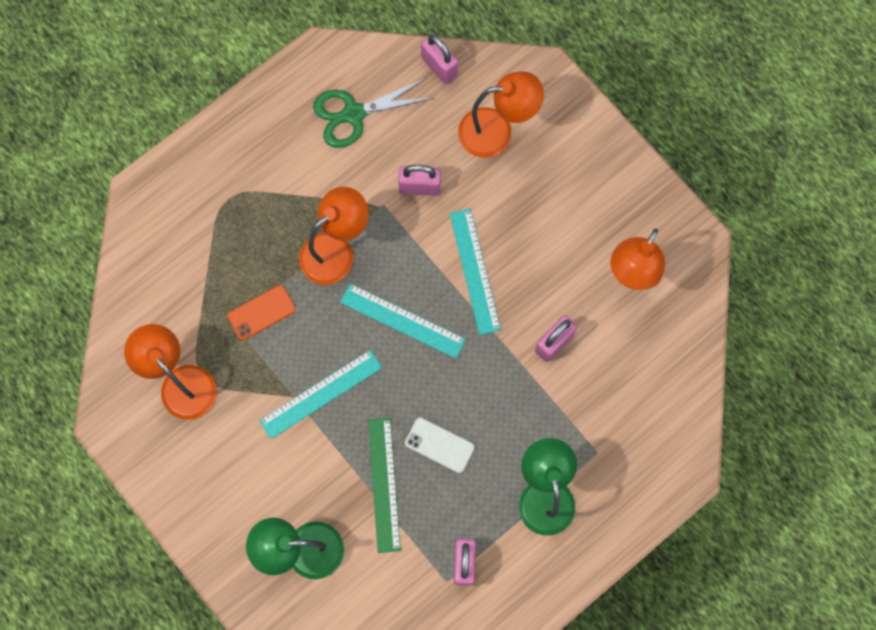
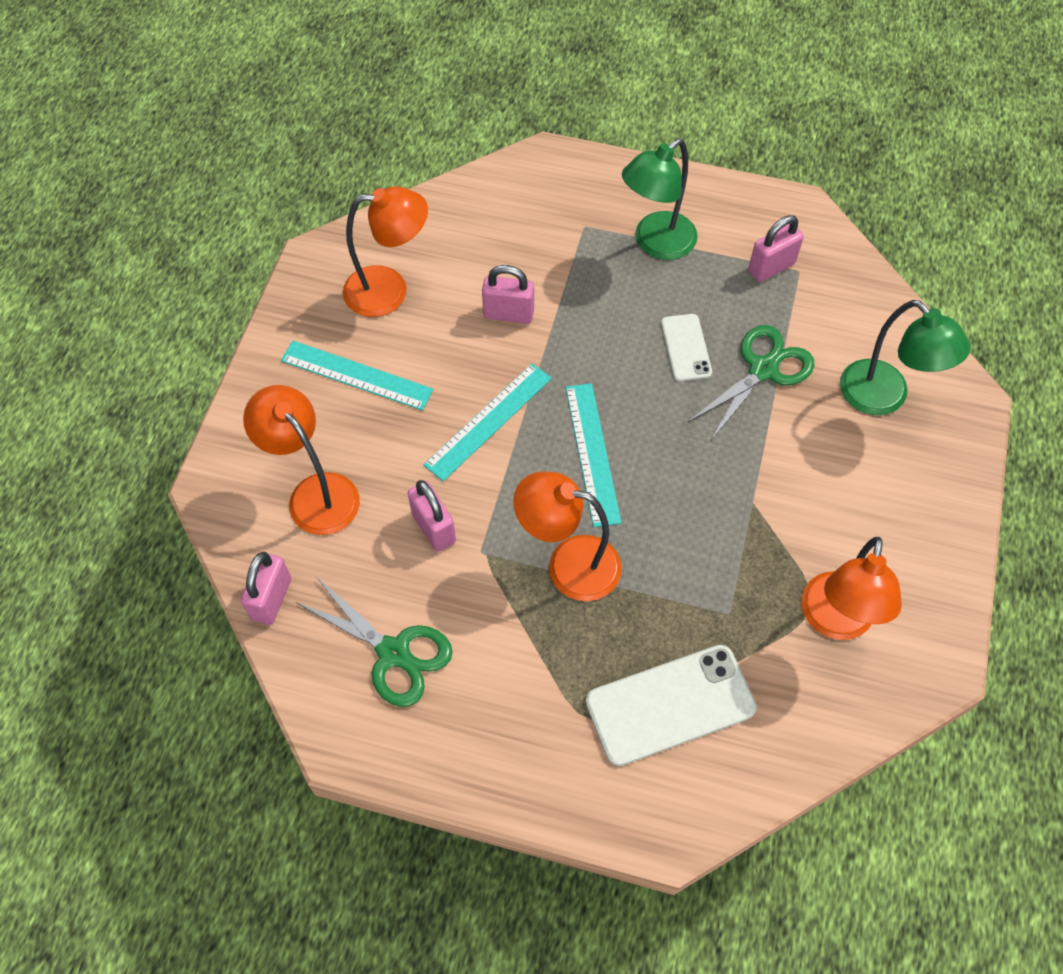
camera: 125 degrees left, 15 degrees down
(206, 246) = (670, 705): none -> white phone
(261, 312) = (695, 592): orange phone -> none
(321, 394) = (728, 479): turquoise ruler -> turquoise ruler (356, 375)
(384, 484) = (763, 370): green ruler -> green scissors

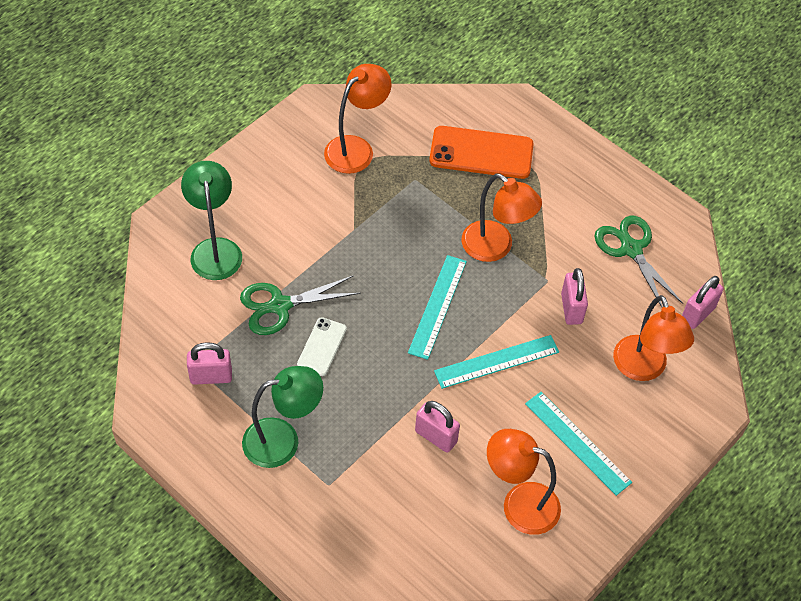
camera: 155 degrees left, 5 degrees down
(670, 705) = (481, 153): white phone -> orange phone

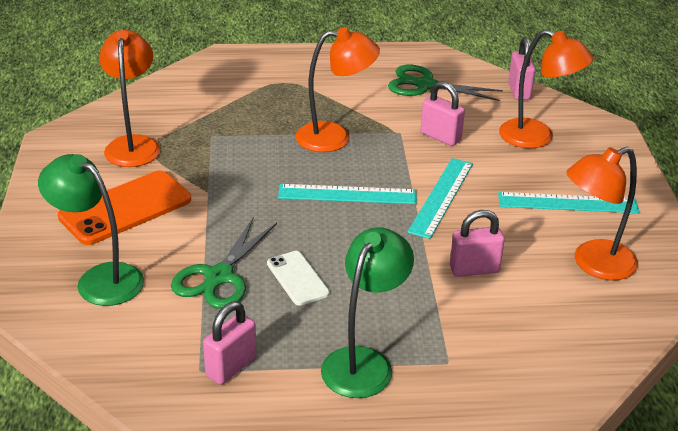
camera: 45 degrees left, 20 degrees down
(437, 306) = (347, 194): turquoise ruler -> turquoise ruler turned 60 degrees counterclockwise
(481, 153) = (239, 94): orange phone -> orange phone (125, 208)

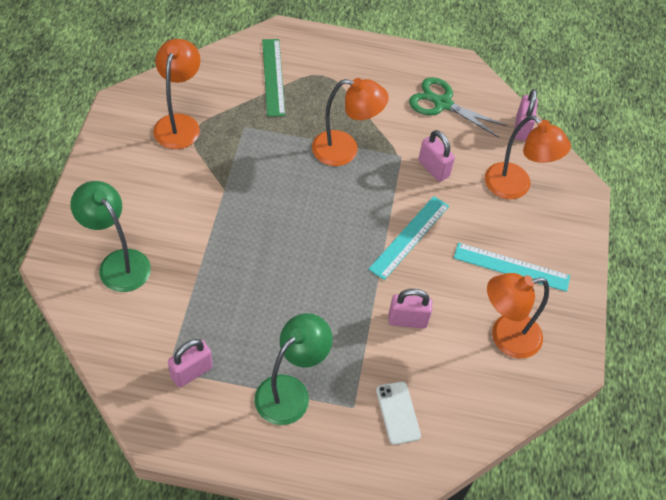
camera: 10 degrees right, 20 degrees up
(125, 208) = (155, 193): orange phone -> none
(219, 276) = (208, 281): green scissors -> none
(228, 91) = (273, 77): none -> green ruler
(297, 278) = (267, 297): white phone -> white phone (398, 413)
(347, 194) = (334, 217): turquoise ruler -> none

